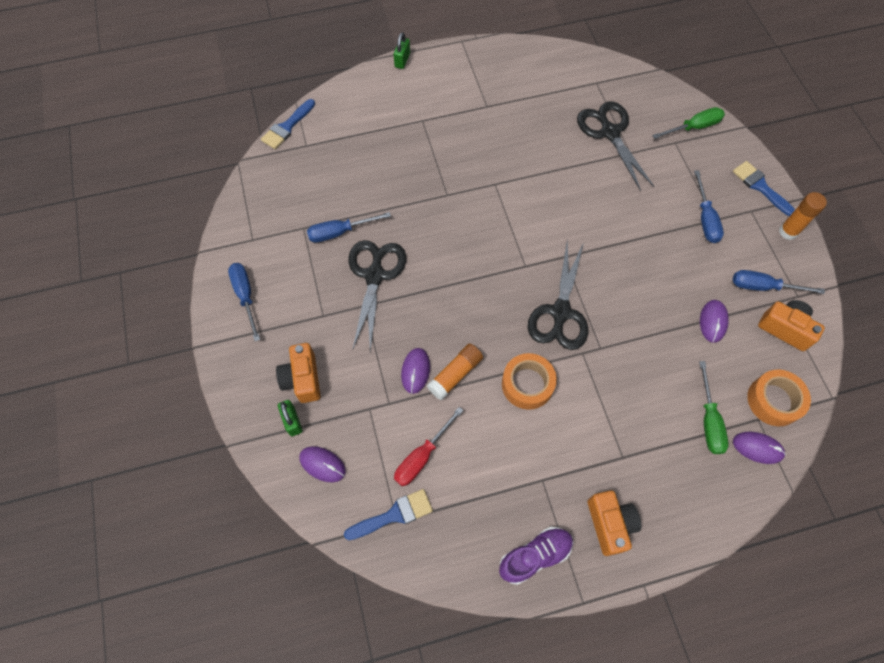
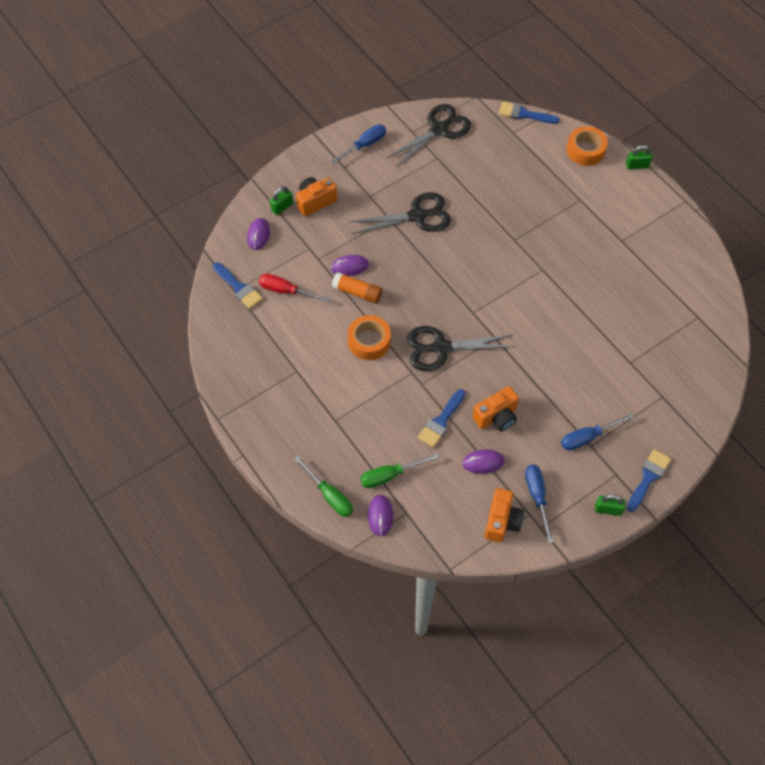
camera: 70 degrees right, 5 degrees down
(340, 232) = (444, 181): blue screwdriver -> none
(535, 556) = (240, 380): purple shoe -> none
(609, 133) = (644, 341): black scissors -> black scissors (439, 129)
(610, 524) = (280, 423): orange camera -> orange camera (496, 416)
(653, 345) = (441, 421): none -> blue brush
(693, 127) = (689, 408): green screwdriver -> green screwdriver (329, 495)
(774, 400) = (428, 522): orange tape -> orange tape (585, 150)
(788, 231) = (608, 509): orange glue stick -> green padlock

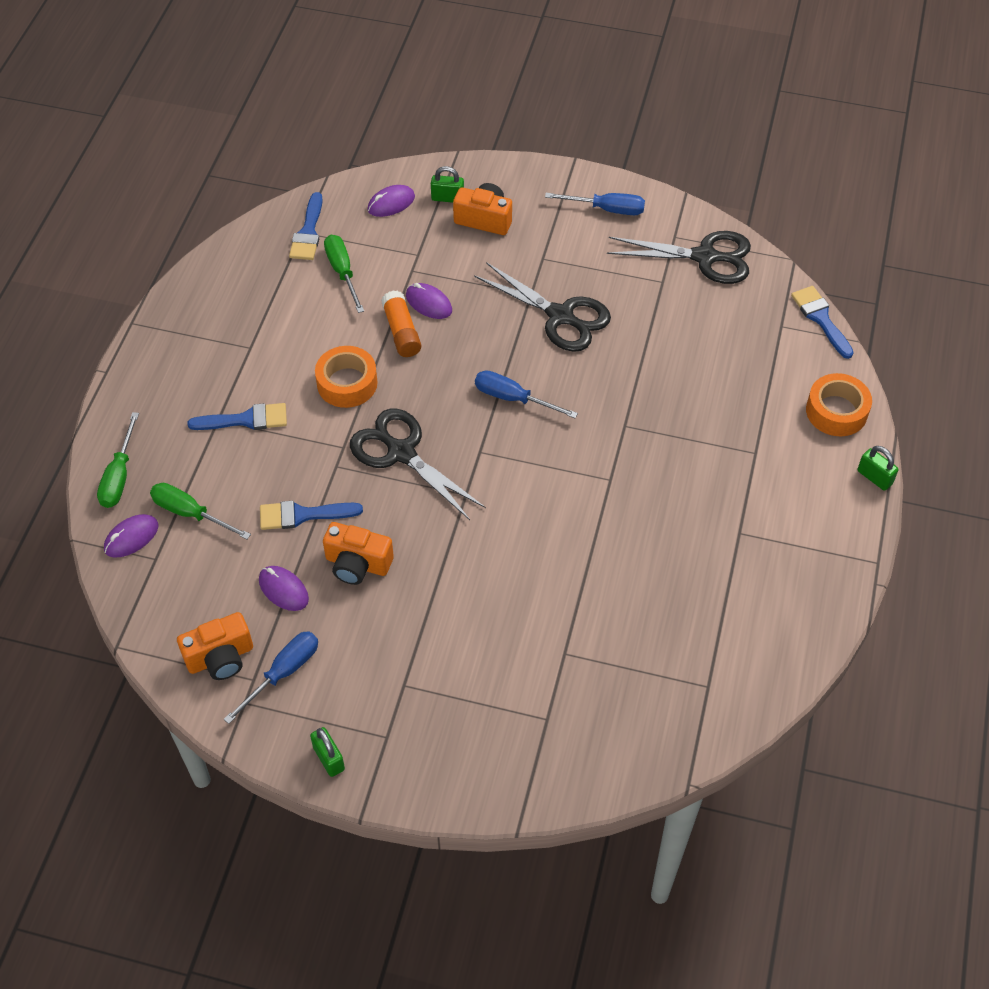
camera: 50 degrees right, 5 degrees down
(286, 291) = (342, 272): red screwdriver -> green screwdriver
(588, 437) = (412, 674): blue screwdriver -> blue screwdriver (513, 398)
(648, 477) = (412, 775): blue brush -> blue brush (246, 420)

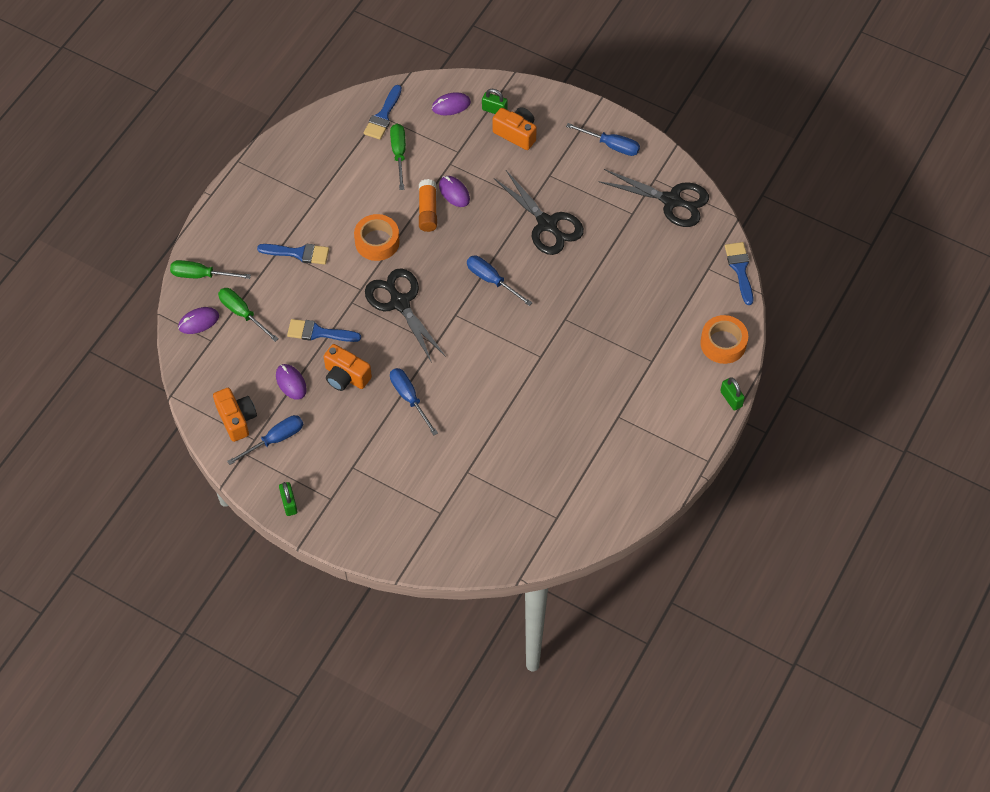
camera: 15 degrees right, 5 degrees up
(119, 476) = (201, 275): green screwdriver -> green screwdriver turned 75 degrees clockwise
(220, 657) = (236, 419): orange camera -> orange camera turned 105 degrees counterclockwise
(453, 573) = (409, 398): none -> blue screwdriver

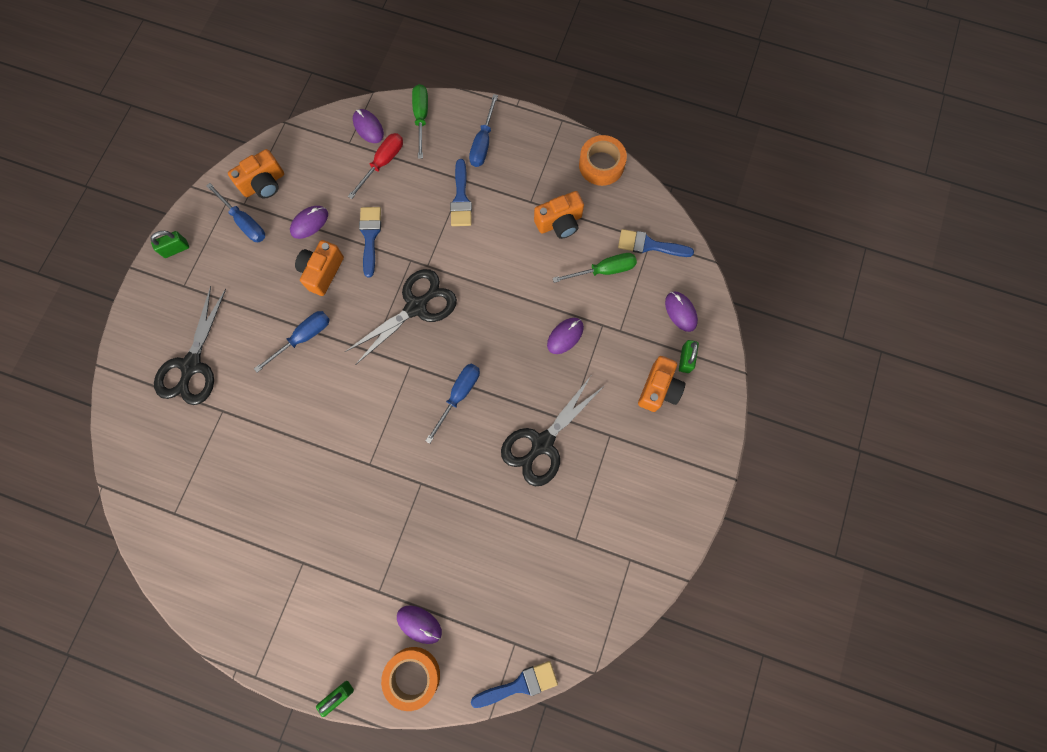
camera: 80 degrees right, 15 degrees up
(242, 313) = (382, 163): green screwdriver -> red screwdriver
(343, 179) = (559, 222): none -> orange camera
(377, 242) = (488, 270): orange tape -> orange tape (601, 165)
(427, 210) = (536, 313): orange glue stick -> none
(611, 145) = (667, 500): blue screwdriver -> blue screwdriver (483, 143)
(671, 201) = (602, 584): black scissors -> black scissors (192, 365)
(683, 334) = (419, 624): none -> purple mouse

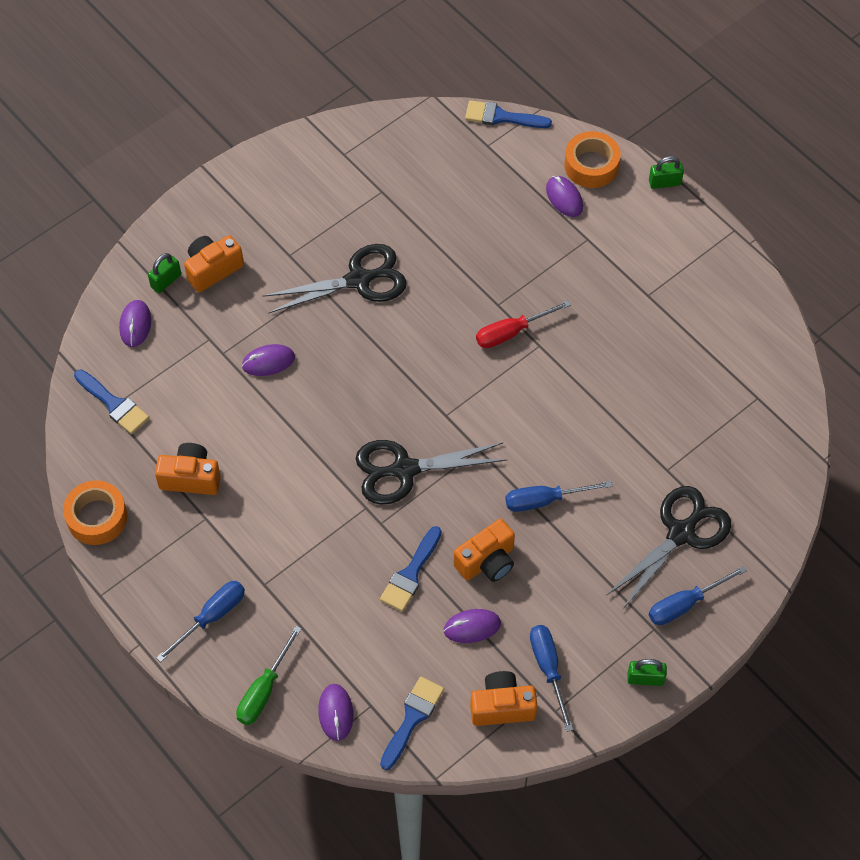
camera: 150 degrees left, 15 degrees down
(382, 163) = (345, 655): red screwdriver -> red screwdriver (511, 332)
(458, 395) = (413, 362): blue screwdriver -> blue screwdriver (685, 604)
(461, 198) = (281, 563): blue brush -> blue brush (412, 718)
(603, 270) = (181, 404): green screwdriver -> none

